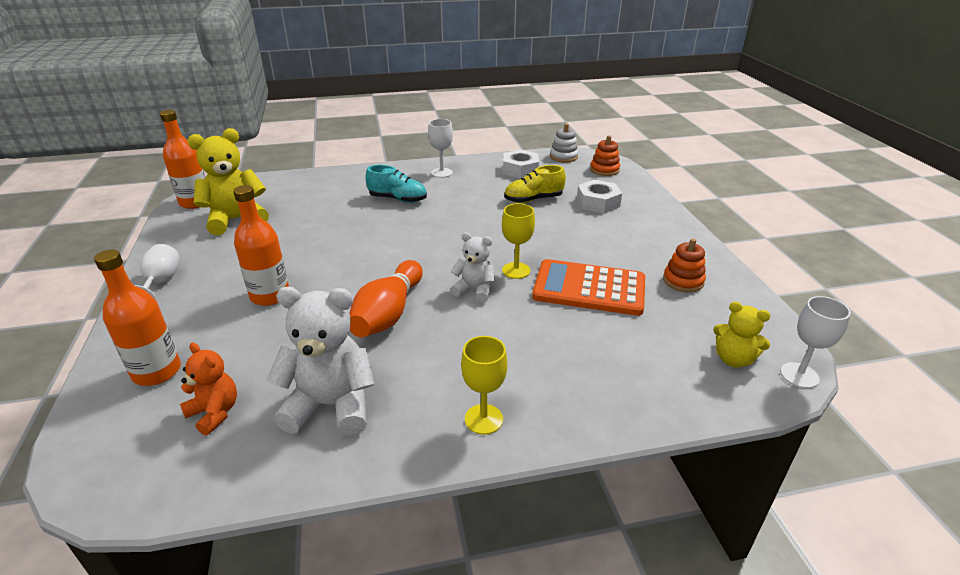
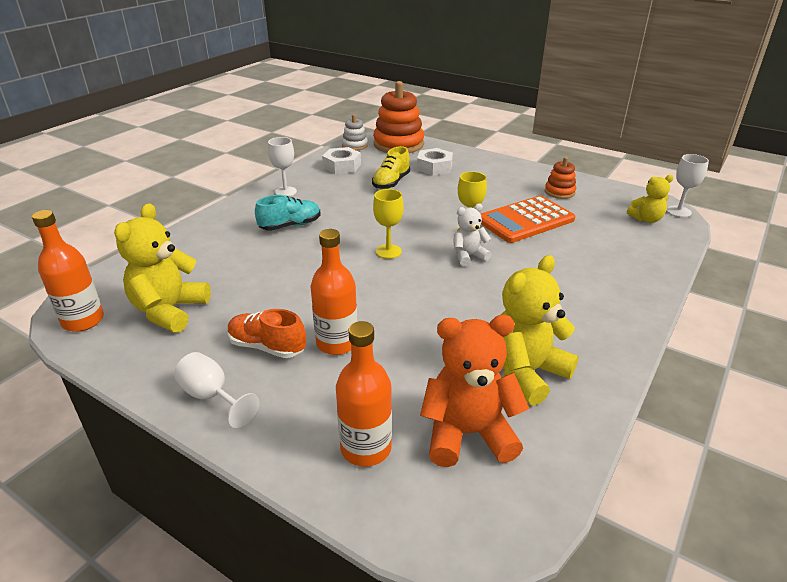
camera: 45 degrees left, 0 degrees up
(215, 413) = (468, 434): orange teddy bear -> orange teddy bear, size x1.74
(235, 272) = (267, 347): none -> orange shoe
(331, 405) = (526, 373): white teddy bear -> yellow teddy bear
(388, 313) = (446, 301): orange bowling pin -> none
(483, 419) = (610, 319): yellow goblet -> yellow goblet (388, 251)
(604, 170) = (398, 144): orange stacking toy -> orange stacking toy, size x1.96

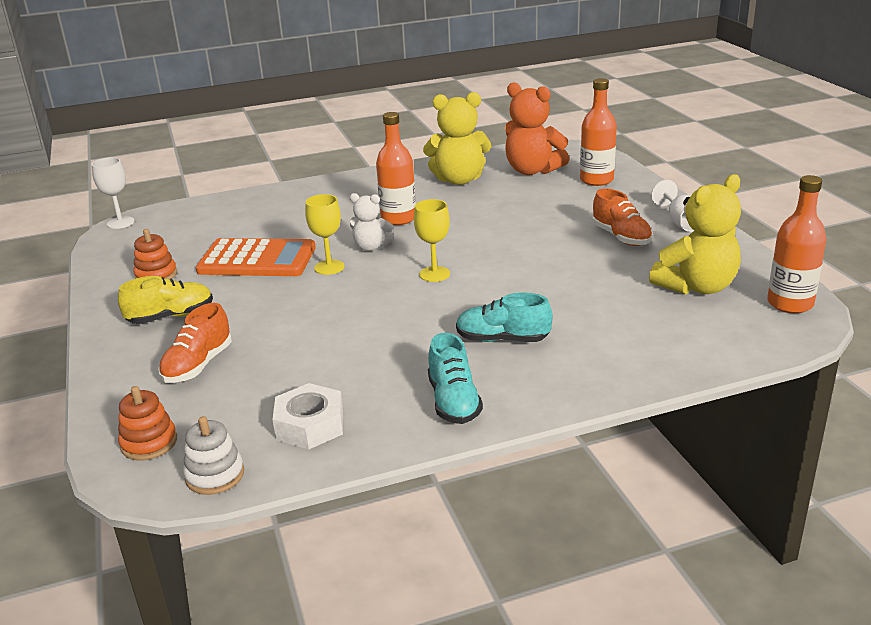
camera: 140 degrees left, 5 degrees down
(285, 192) = (454, 402): white goblet -> turquoise shoe
(337, 343) = (564, 224): orange bottle -> orange bottle (398, 218)
(391, 182) = (296, 360): yellow shoe -> yellow shoe (171, 316)
(398, 144) = (149, 443): orange stacking toy -> orange stacking toy, size x0.51
(434, 167) = (198, 365): white nut -> orange shoe
(646, 219) = (162, 226): yellow teddy bear -> none

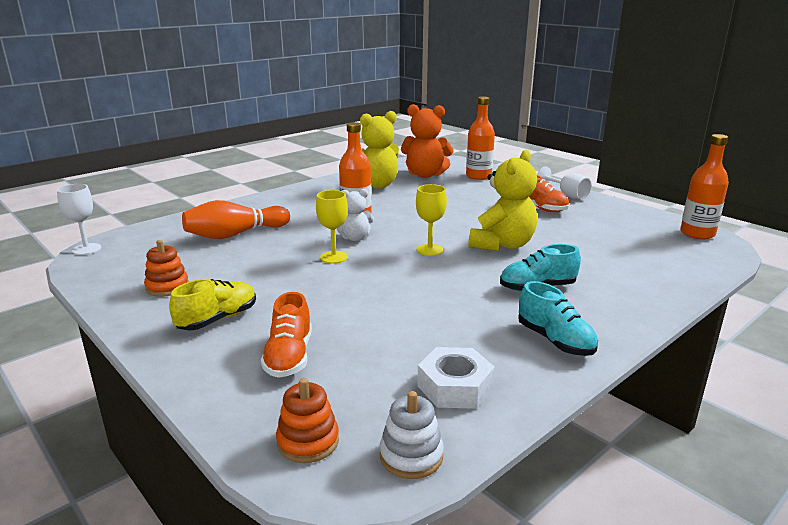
camera: 25 degrees left, 5 degrees down
(257, 259) = (259, 260): orange calculator -> none
(260, 225) = (235, 234): none -> orange bowling pin
(697, 287) = (627, 232): yellow teddy bear -> yellow teddy bear (502, 245)

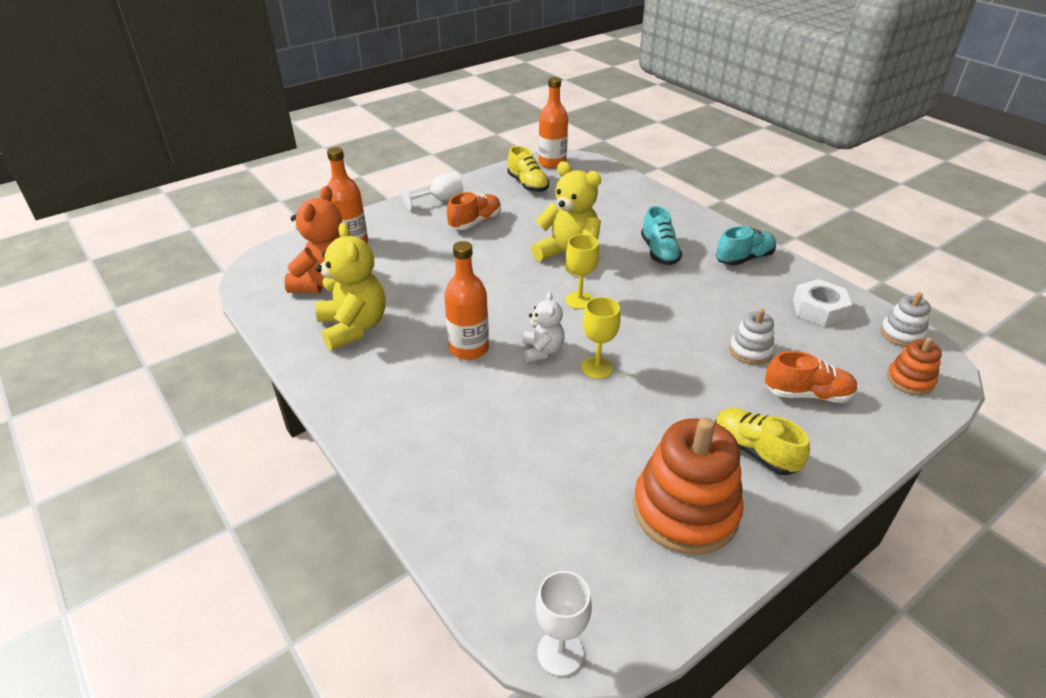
camera: 85 degrees left, 15 degrees up
(167, 287) = (685, 510): orange stacking toy -> orange stacking toy, size x1.96
(235, 234) = (518, 462): orange bowling pin -> none
(362, 329) = (750, 351): none -> white stacking toy
(632, 224) = (528, 185): none -> yellow shoe

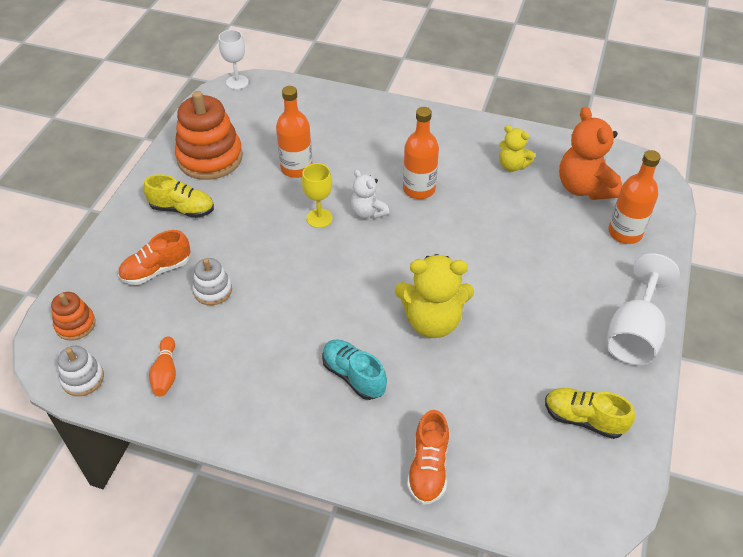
camera: 145 degrees right, 10 degrees up
(353, 327) = (512, 165): yellow teddy bear -> yellow teddy bear, size x0.58
(440, 200) = (634, 333): white goblet -> white goblet, size x1.58
(475, 222) = (563, 320): orange shoe -> orange shoe (428, 468)
(552, 163) = (606, 490): orange bottle -> orange bottle (296, 168)
(579, 300) = (380, 272): yellow goblet -> none
(744, 258) = (263, 414): turquoise shoe -> none
(819, 309) = (166, 373): white nut -> orange bowling pin

